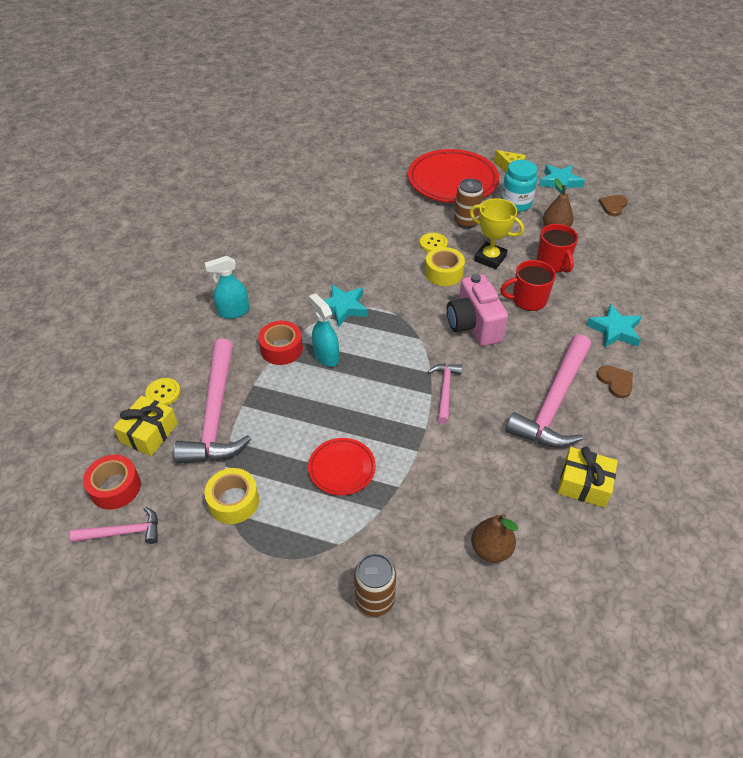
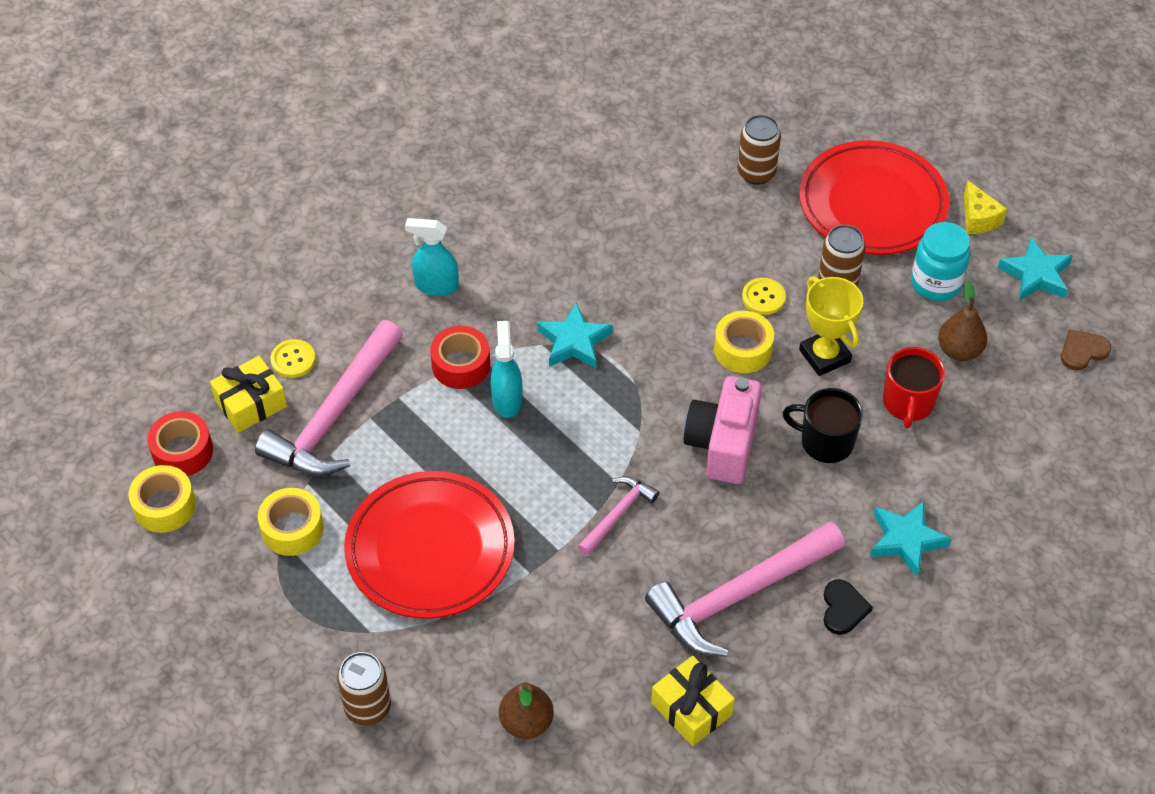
camera: 30 degrees right, 5 degrees up
(123, 532) = (164, 506): pink hammer -> yellow tape
(342, 468) = (430, 550): red plate -> red plate, size x1.95
(380, 189) = (756, 173): none -> brown can
(528, 300) = (825, 442): red mug -> black mug
(616, 382) = (843, 608): brown heart -> black heart

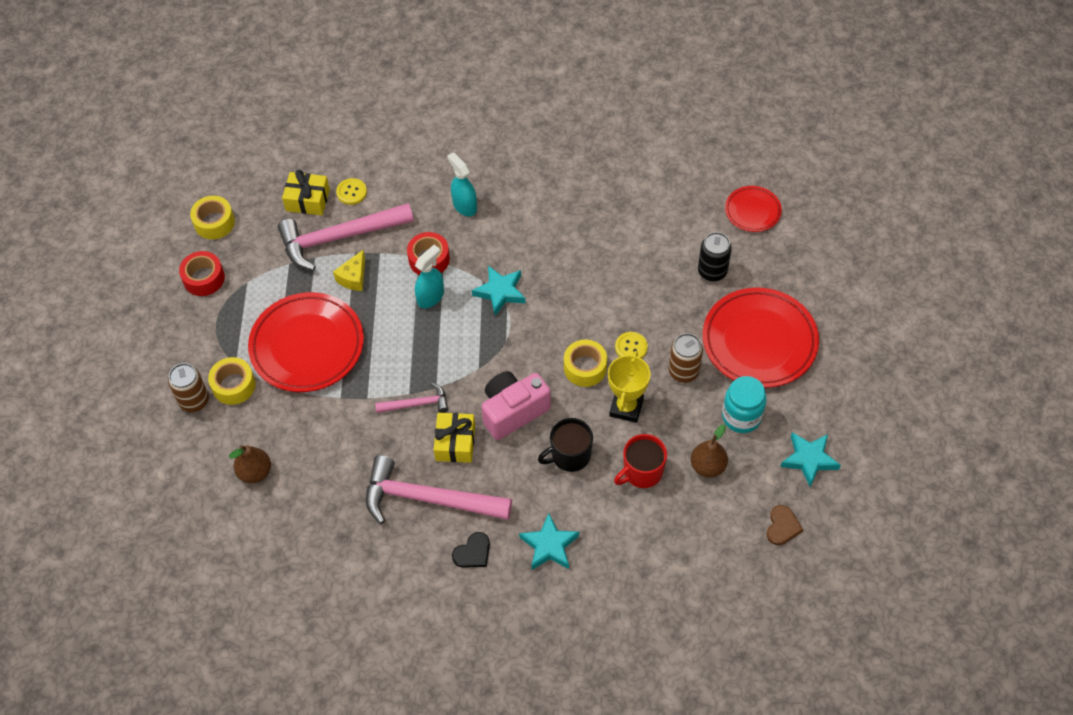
camera: 45 degrees right, 5 degrees up
(182, 451) = (251, 201): red tape -> red tape (204, 278)
(292, 529) = (257, 281): yellow tape -> yellow tape (234, 385)
(691, 709) = (338, 535): yellow gift -> yellow gift (455, 443)
(728, 92) = (752, 211): none -> red plate
(756, 173) = (712, 271): brown can -> black can
(825, 442) = (570, 455): black mug -> black mug turned 90 degrees counterclockwise
(978, 218) = (814, 399): yellow cheese -> yellow cheese (353, 277)
(1082, 351) = (782, 526): brown heart -> brown heart turned 90 degrees clockwise

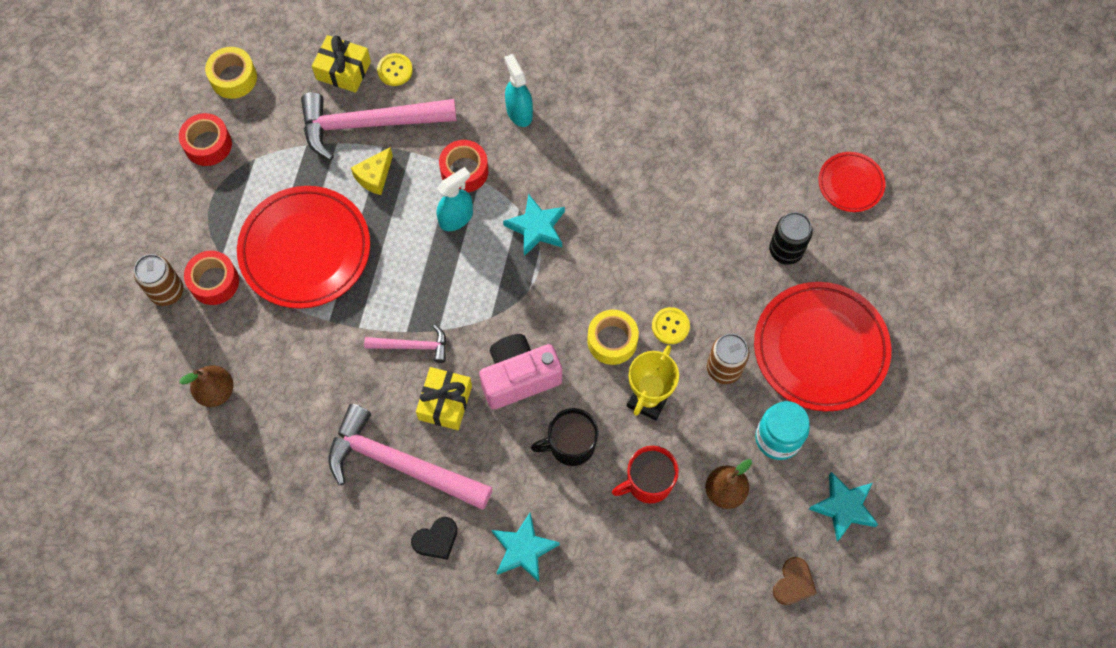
camera: 10 degrees right, 10 degrees up
(234, 385) = (214, 282): yellow tape -> red tape

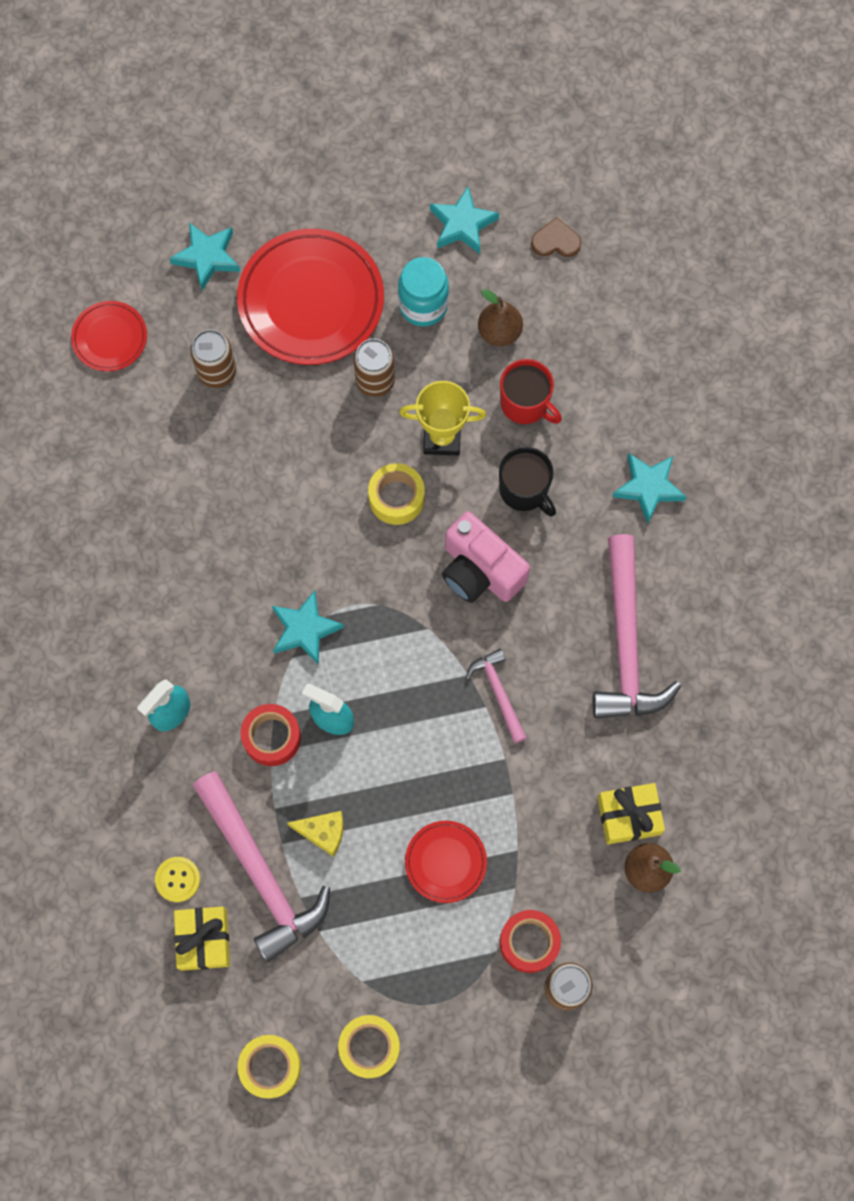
camera: 115 degrees left, 5 degrees up
(208, 144) = (369, 1047): red tape -> yellow tape
(305, 250) = (445, 862): red plate -> red plate, size x0.51
(436, 539) = (681, 572): black heart -> none
(445, 402) = (542, 630): yellow gift -> yellow gift (629, 816)
(670, 326) = (354, 449): yellow button -> none
(785, 250) = (217, 372): black can -> brown can
(895, 284) = (207, 257): none -> turquoise star

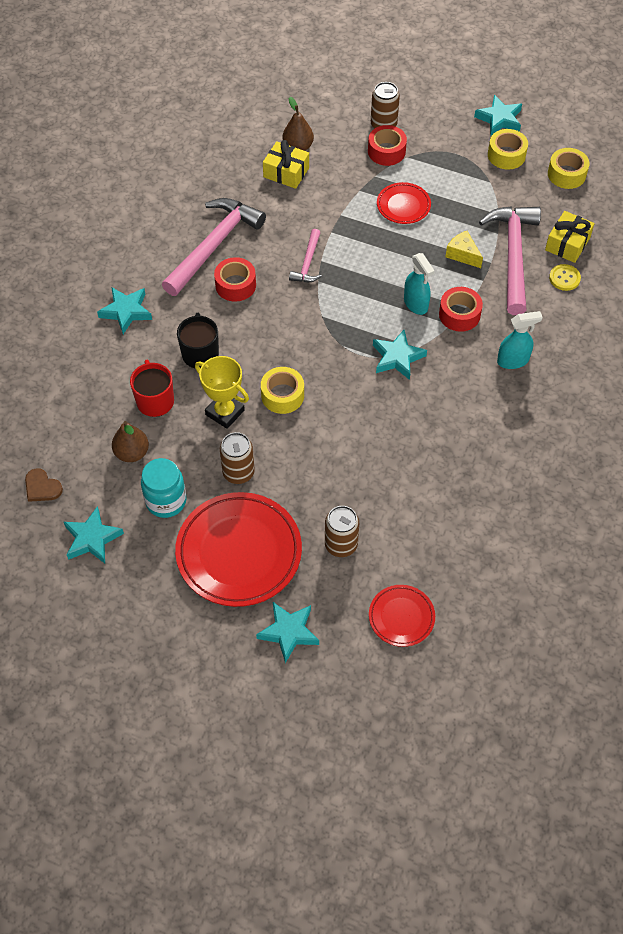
camera: 145 degrees left, 15 degrees down
(419, 1112) = (499, 119): none -> turquoise star
(480, 570) = (265, 327): pink camera -> none
(557, 604) = (235, 285): none -> red tape

